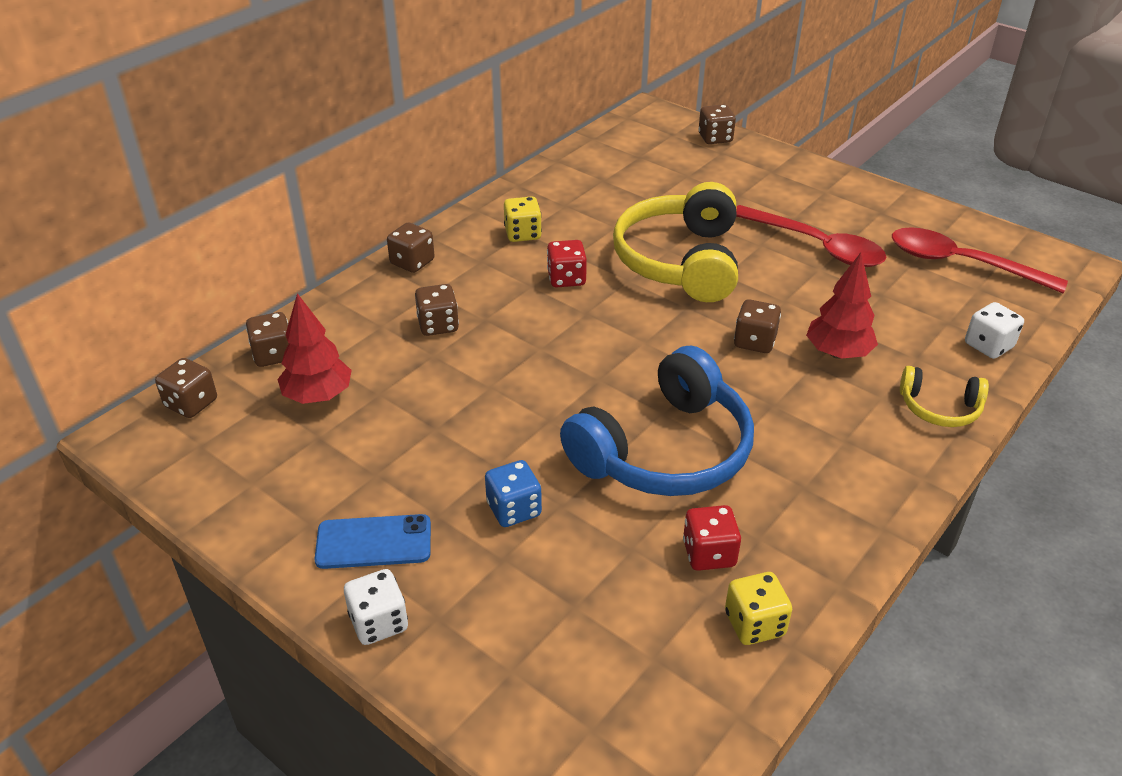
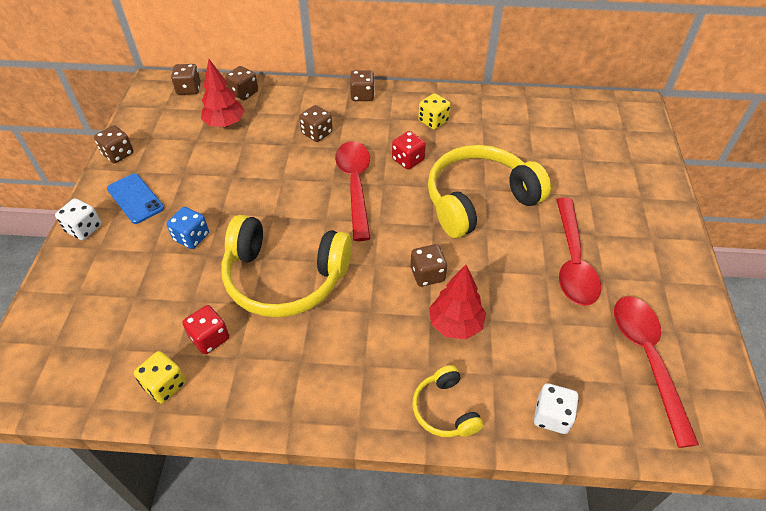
camera: 55 degrees right, 10 degrees up
(566, 334) = (355, 185): none -> red spoon
(664, 450) = (285, 277): blue headphones -> yellow headphones
(715, 138) = (647, 151): brown dice -> brown dice (118, 154)

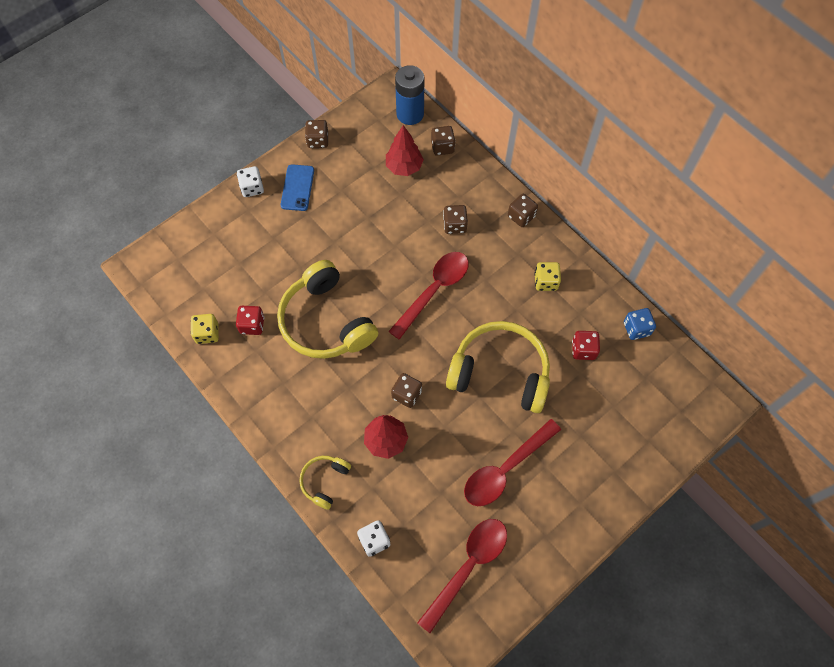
camera: 45 degrees right, 15 degrees up
(189, 89) = (410, 114): brown dice -> blue battery
(191, 237) = (302, 246): blue dice -> blue dice (636, 329)
(408, 160) = (490, 300): red dice -> red dice (583, 350)

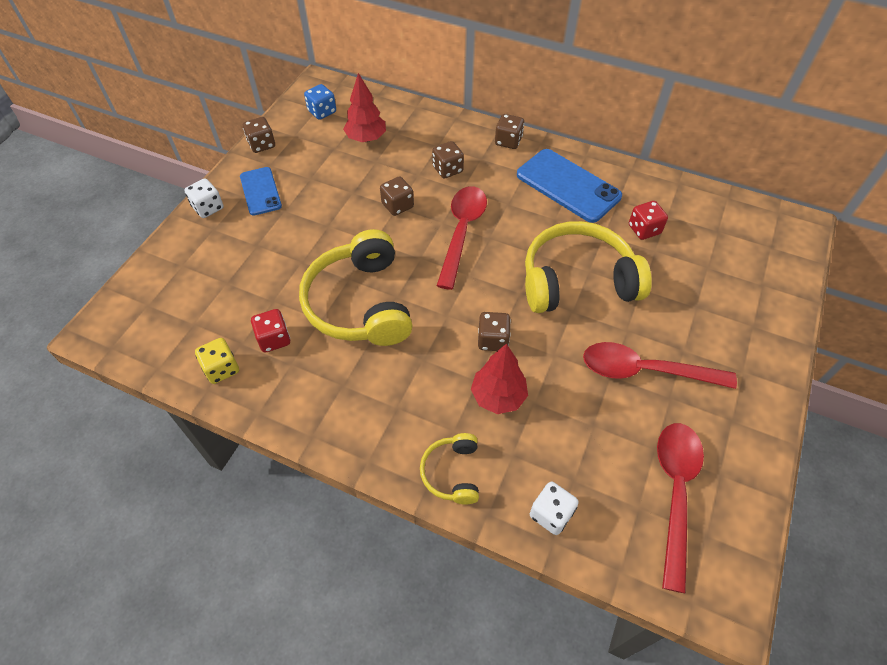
camera: 25 degrees left, 10 degrees down
(326, 321) = (360, 303): yellow headphones -> yellow headphones turned 45 degrees clockwise
(410, 114) = (347, 95): blue battery -> none
(442, 147) = (395, 111): brown dice -> brown dice (397, 205)
(505, 469) = (645, 370): red spoon -> red spoon turned 75 degrees clockwise
(545, 282) = (568, 186): yellow dice -> blue phone
(636, 329) = (679, 194): blue dice -> blue dice (322, 112)

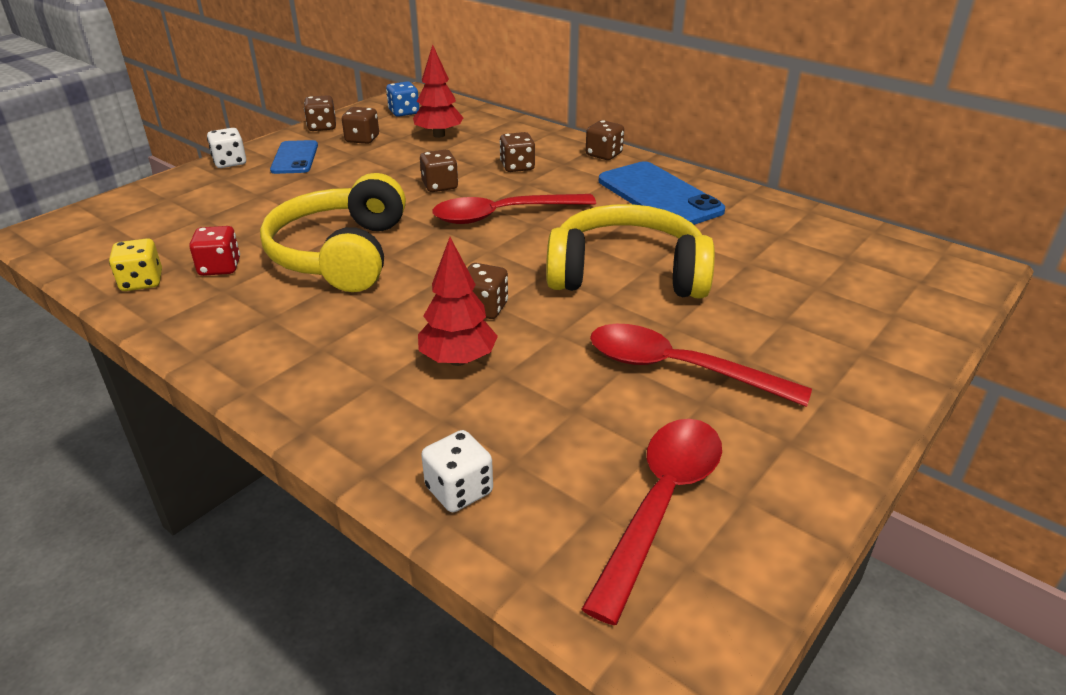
camera: 15 degrees right, 20 degrees down
(305, 156) = (362, 139): none -> brown dice
(452, 472) = (349, 421): yellow headphones -> none
(462, 232) = (503, 215): red spoon -> red spoon turned 135 degrees counterclockwise
(644, 229) = (742, 243): red dice -> none

